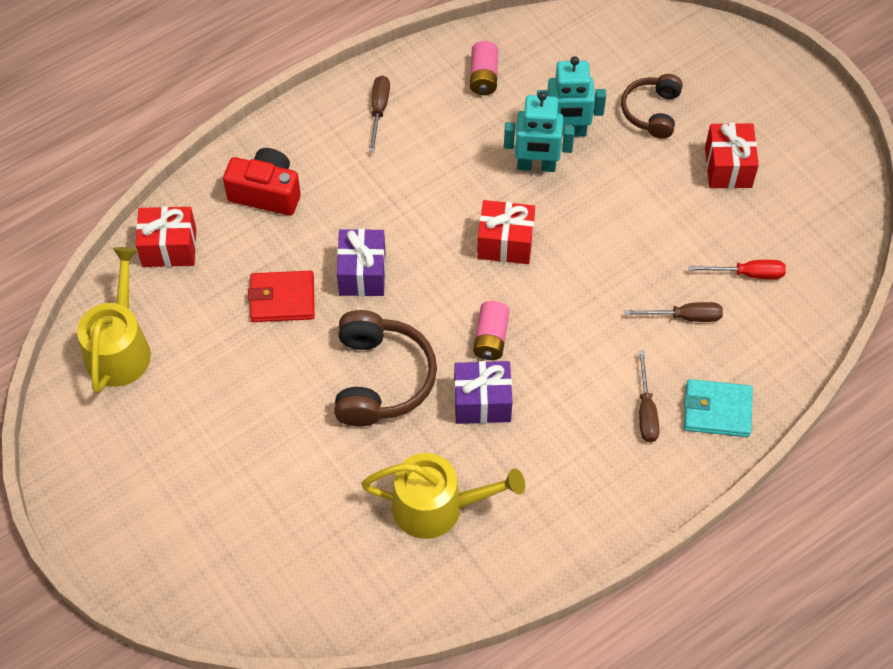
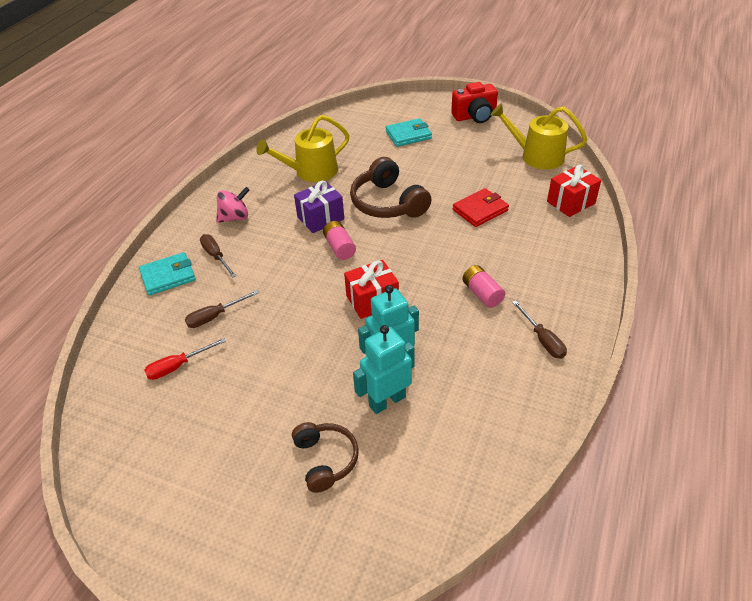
camera: 150 degrees right, 15 degrees down
(120, 348) = (537, 156): yellow watering can -> yellow watering can turned 135 degrees clockwise
(242, 506) = (408, 135): none -> turquoise wallet
(266, 193) = (553, 253): red camera -> red camera (475, 116)
(362, 273) = (448, 242): purple gift -> none
(483, 76) = (492, 411): pink battery -> pink battery (482, 294)
(591, 471) = (235, 217): none -> pink spinning top
(728, 167) = (229, 444): red gift -> none

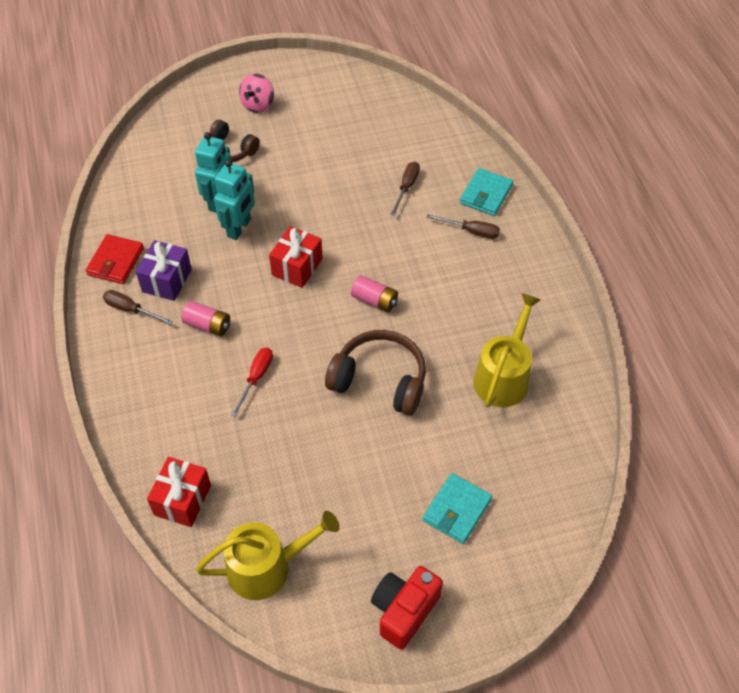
camera: 140 degrees right, 10 degrees up
(178, 366) = (388, 145): red screwdriver -> red screwdriver (256, 378)
(235, 217) = (507, 276): pink spinning top -> pink spinning top (258, 105)
(320, 218) = (426, 322): purple gift -> purple gift (167, 280)
(480, 210) = (276, 427): red wallet -> red wallet (116, 261)

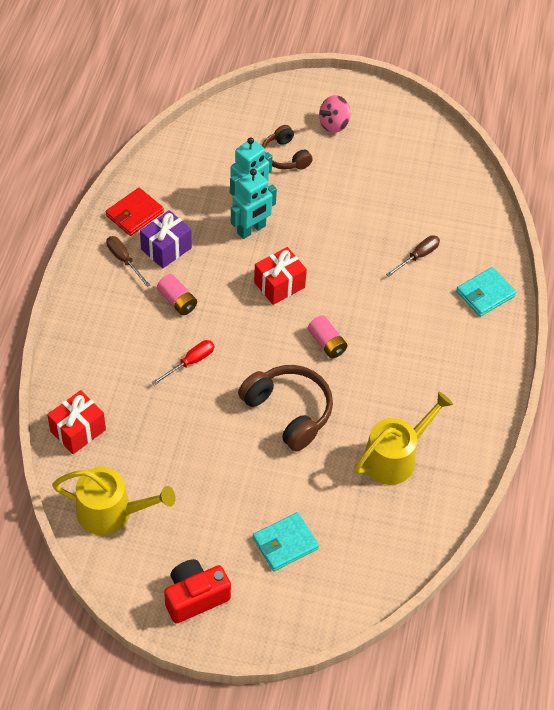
camera: 25 degrees right, 0 degrees up
(471, 231) = (450, 321): brown screwdriver -> none

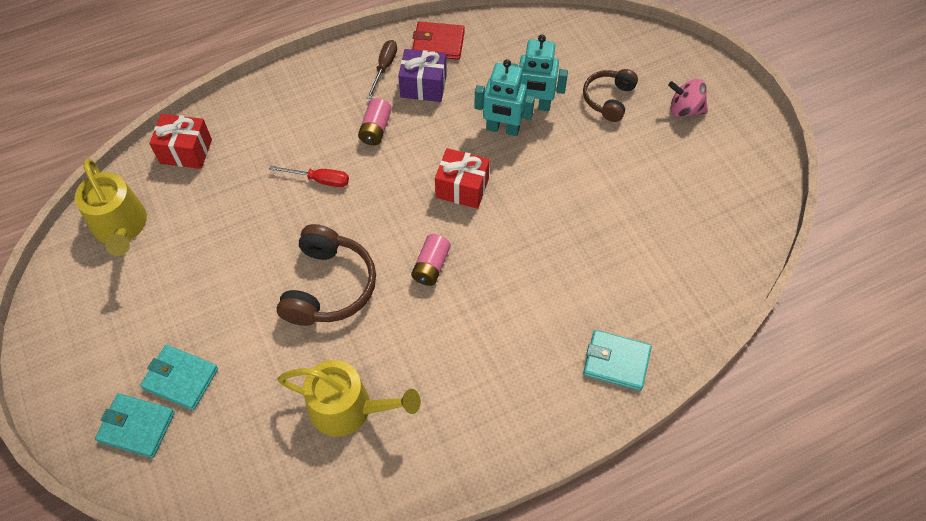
camera: 55 degrees right, 5 degrees up
(195, 597) = (75, 345): red camera -> none
(301, 591) = (137, 427): none -> turquoise wallet
(418, 256) = (603, 274): brown screwdriver -> none

